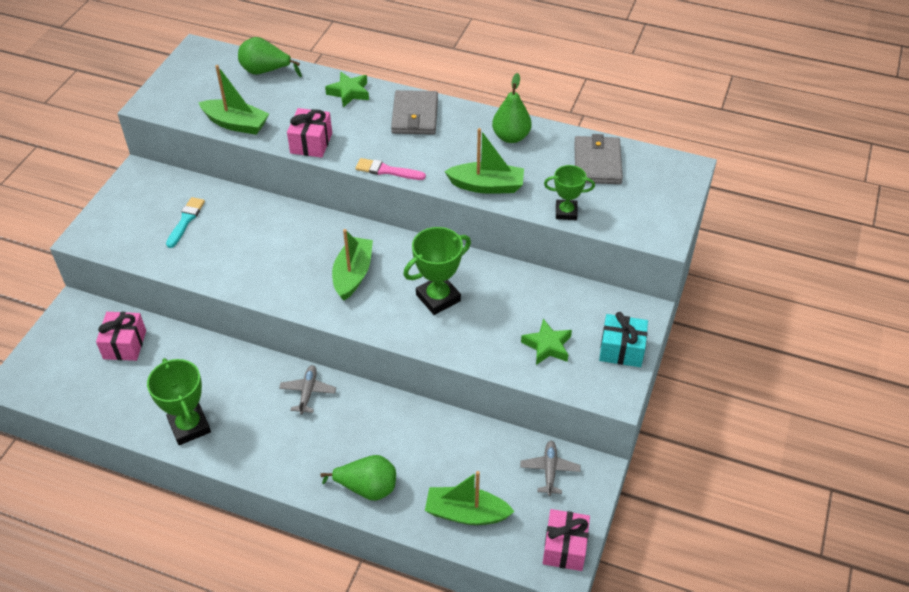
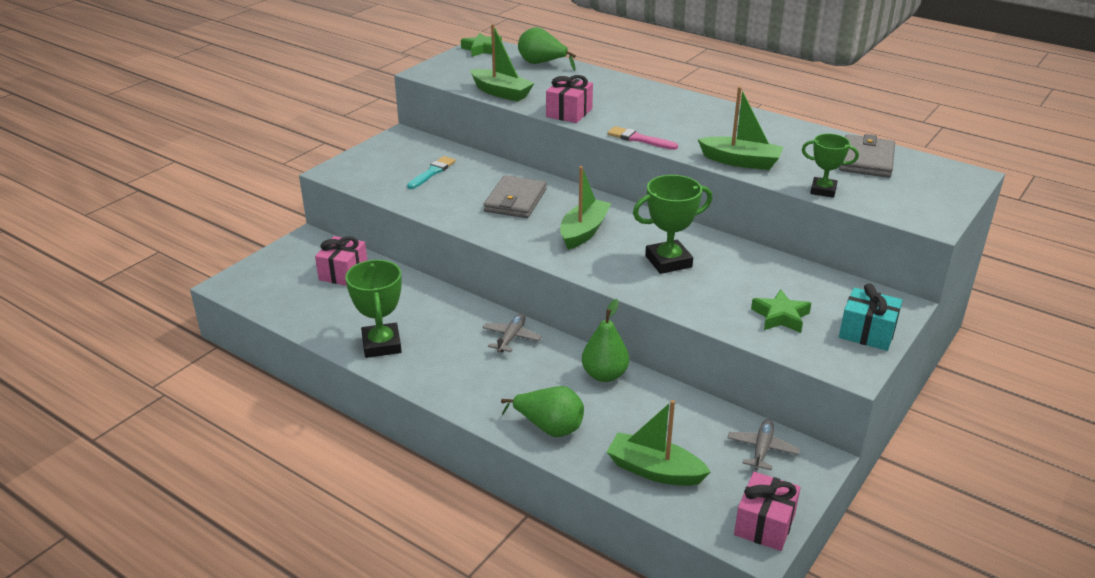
camera: 15 degrees right, 15 degrees down
(349, 92) = (618, 85): green star -> green star (482, 49)
(415, 116) = (679, 106): grey wallet -> grey wallet (515, 200)
(511, 137) = (776, 131): green pear -> green pear (604, 375)

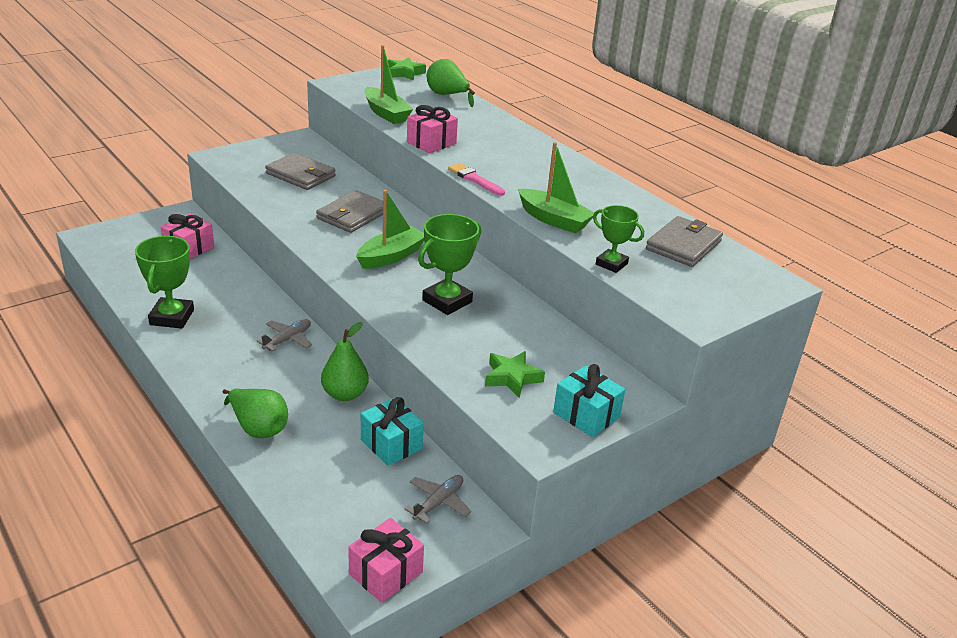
camera: 15 degrees right, 0 degrees up
(432, 172) = (301, 175): turquoise brush -> grey wallet
(654, 470) = (322, 493): green boat -> none
(668, 261) = (447, 301): green trophy -> green trophy turned 45 degrees counterclockwise
(681, 409) = (391, 444): none -> turquoise gift

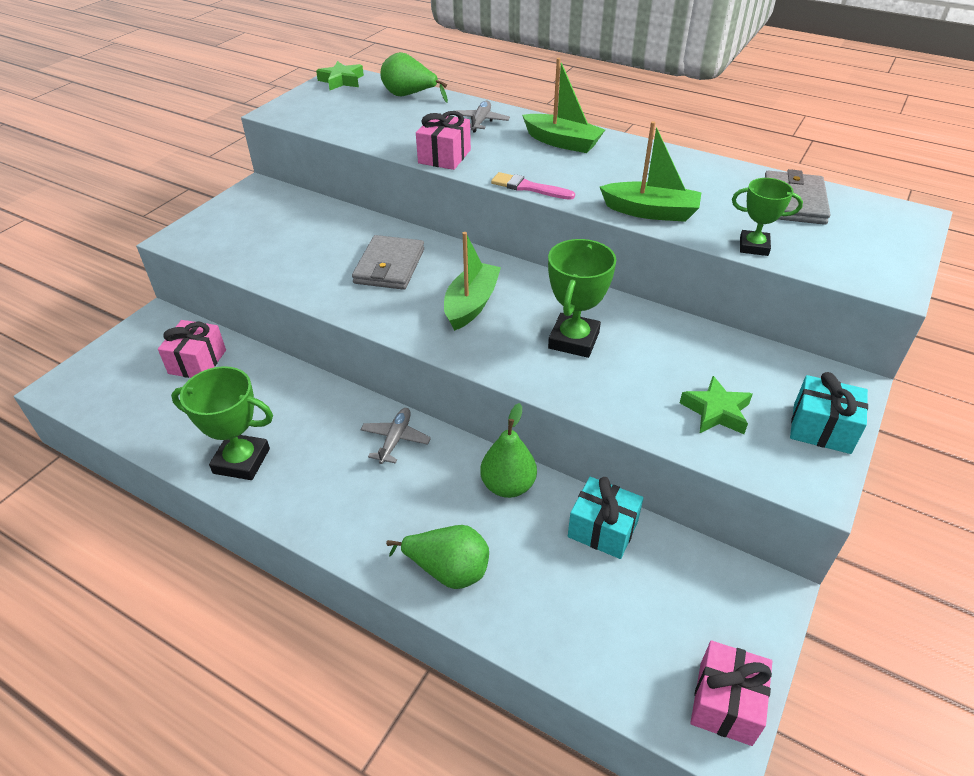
camera: 20 degrees left, 10 degrees up
(172, 317) = (241, 461): green trophy -> green trophy turned 60 degrees counterclockwise
(301, 175) = (292, 234): grey wallet -> none
(386, 113) = (365, 134): green boat -> green boat (562, 142)
(439, 502) = (705, 582): grey plane -> grey plane (480, 122)

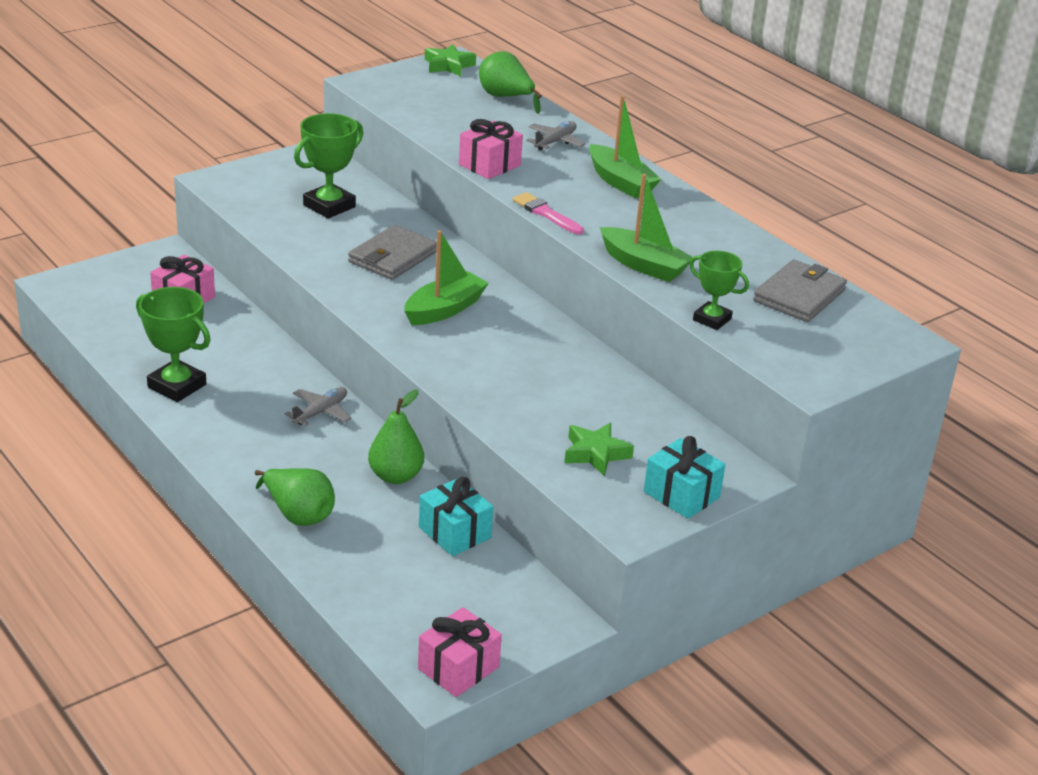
camera: 20 degrees right, 10 degrees down
(573, 340) = (515, 364): green trophy -> green trophy (329, 206)

